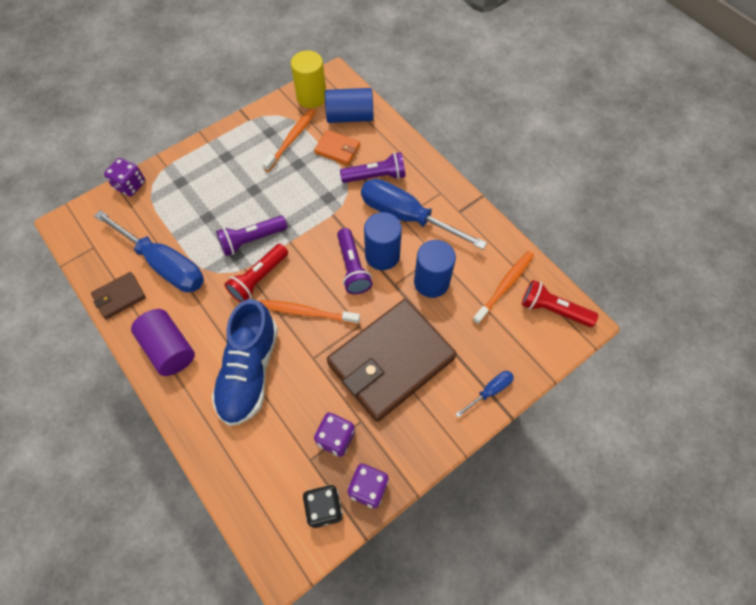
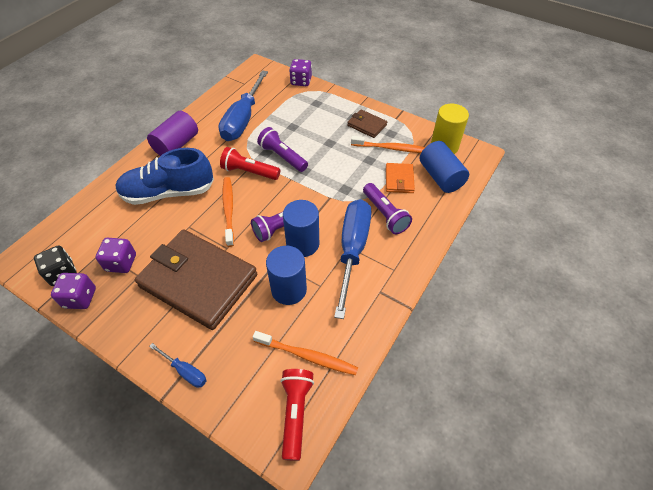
camera: 70 degrees right, 10 degrees down
(119, 297) = (210, 108): brown wallet -> brown wallet (367, 125)

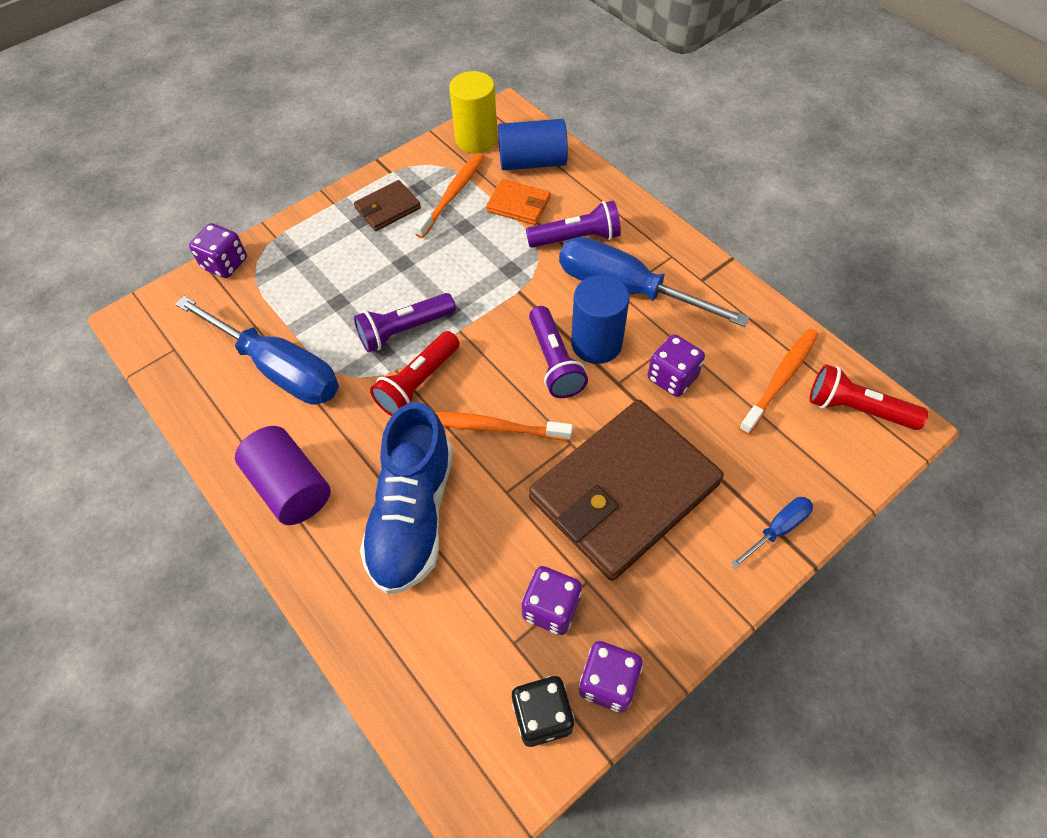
camera: 70 degrees left, 5 degrees up
(289, 289) = (672, 377): blue cylinder -> purple dice

